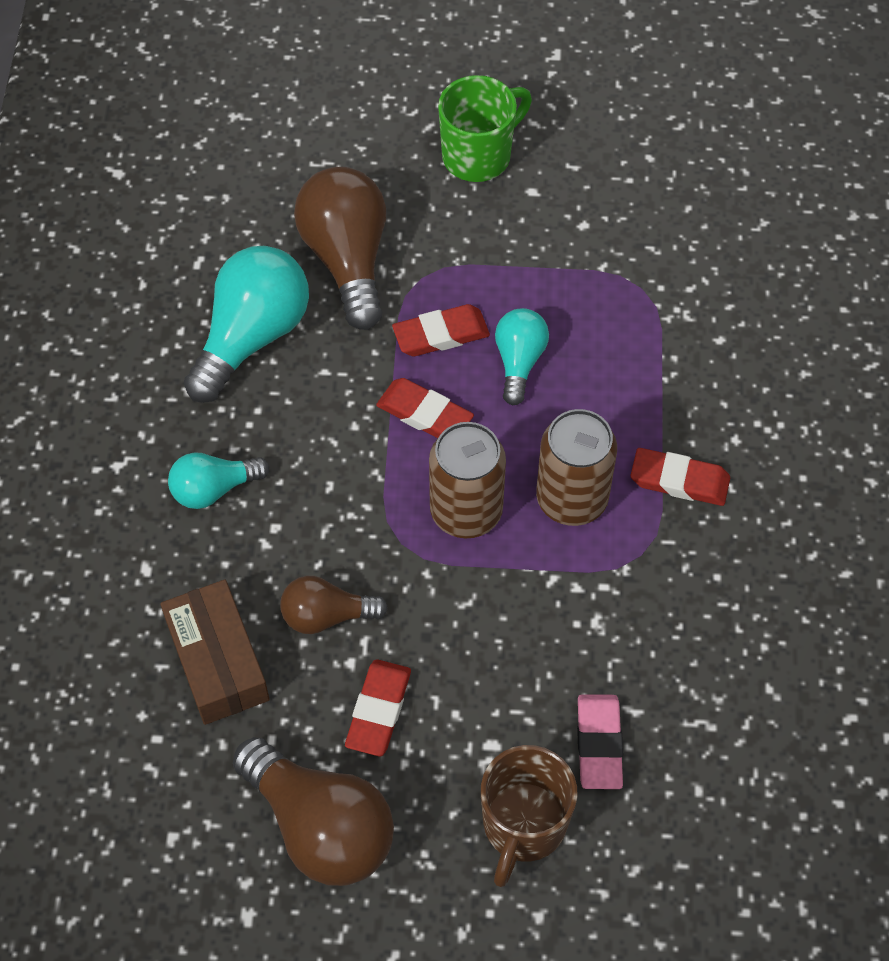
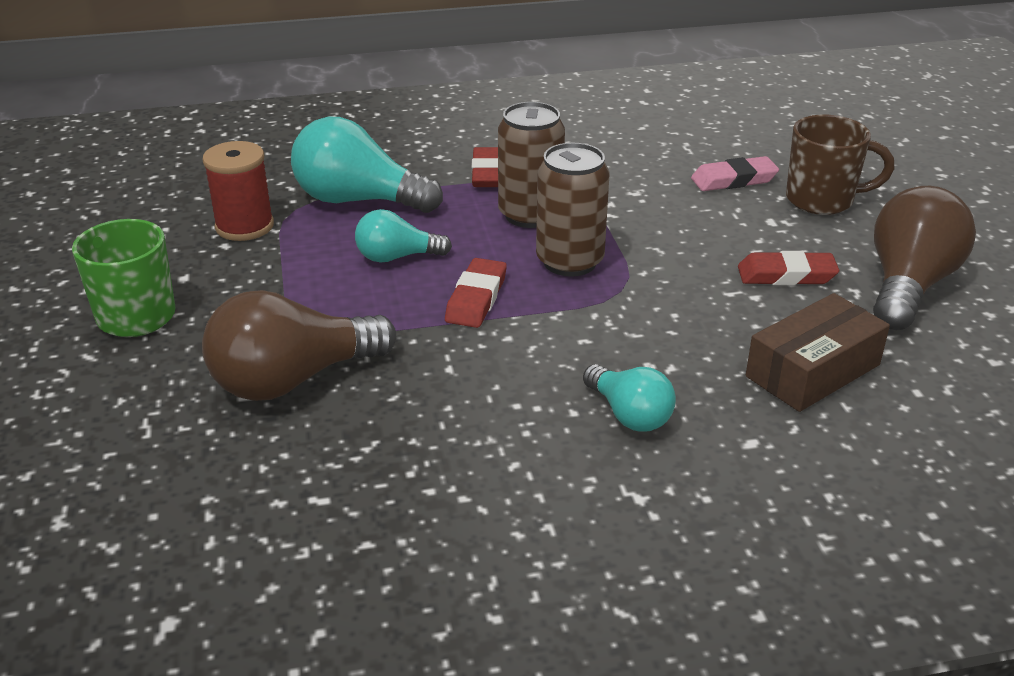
camera: 105 degrees left, 25 degrees down
(252, 337) = (420, 429): turquoise light bulb -> turquoise light bulb (359, 200)
(326, 615) = (720, 316): brown light bulb -> none
(441, 334) = (379, 303): red eraser -> none
(615, 242) = (244, 226): none -> red spool

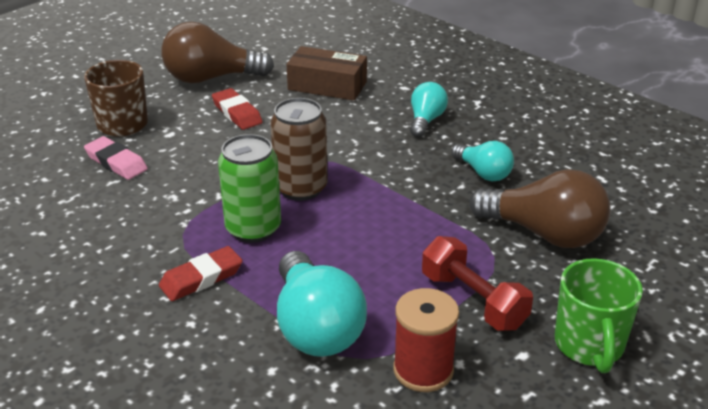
camera: 125 degrees left, 0 degrees up
(274, 284) = (473, 301): none -> red dumbbell
(397, 257) = (375, 262): turquoise light bulb -> turquoise light bulb (483, 173)
(476, 298) = (384, 206): red eraser -> none
(530, 215) = (253, 228): brown can -> green can

